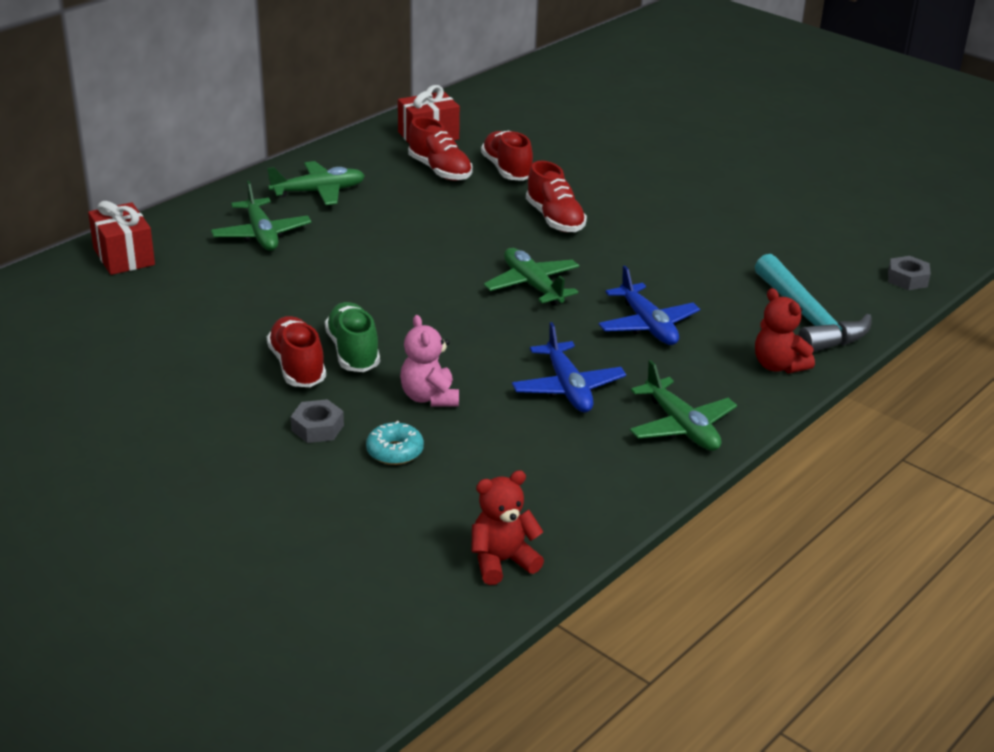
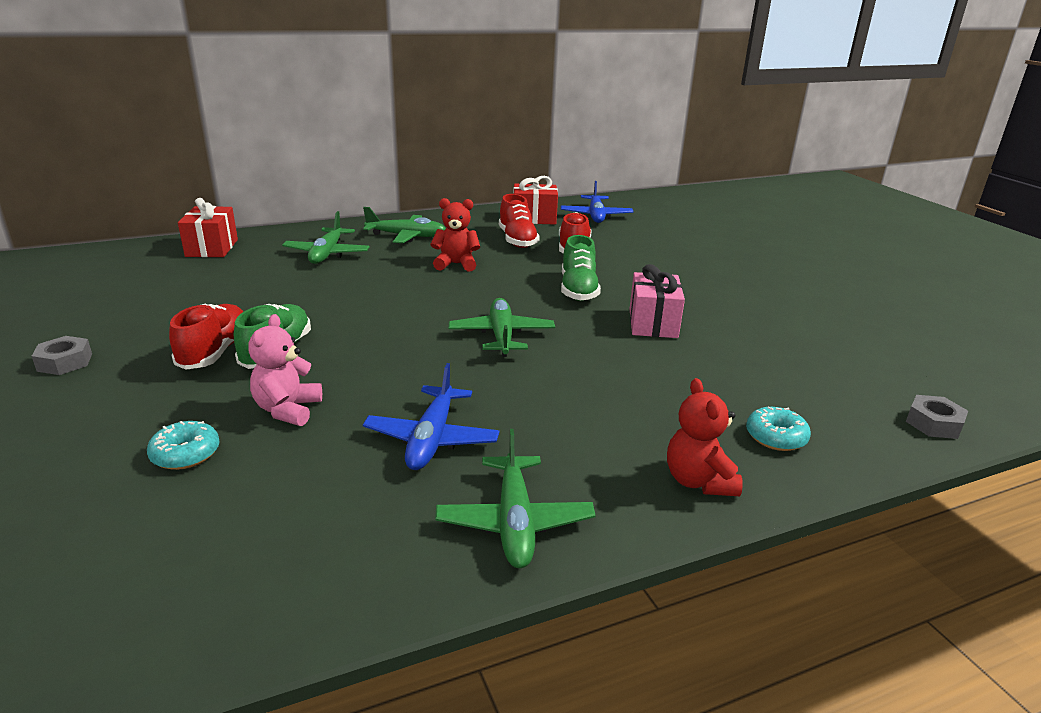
camera: 25 degrees right, 5 degrees down
(317, 428) = (153, 409): grey nut -> grey nut (65, 362)
(502, 561) = (111, 636): red teddy bear -> red teddy bear (456, 264)
(555, 219) = (578, 290): red shoe -> green shoe
(647, 325) = (580, 398): blue plane -> blue plane (596, 216)
(648, 240) = (653, 323): none -> pink gift
(808, 319) = (775, 437): turquoise hammer -> turquoise donut

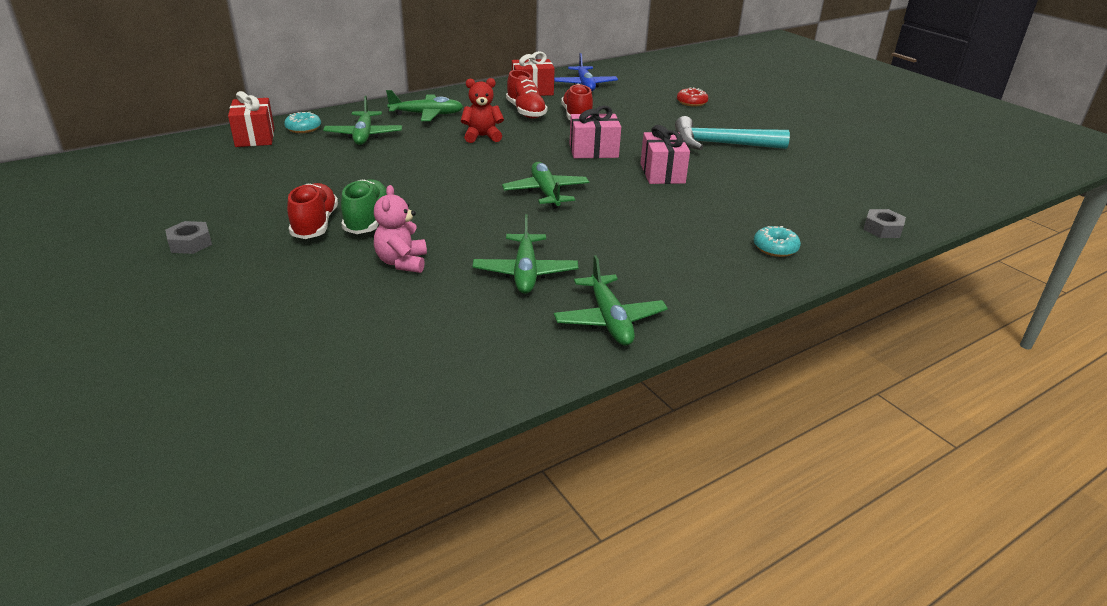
camera: 10 degrees left, 5 degrees up
(185, 454) = (340, 300): turquoise donut -> turquoise donut (303, 128)
(432, 439) = (525, 272): blue plane -> green plane
(578, 290) = (593, 151): green shoe -> pink gift
(698, 481) = (728, 282): red teddy bear -> none
(714, 242) = (691, 102): none -> red donut
(736, 293) = (720, 144): none -> turquoise hammer

